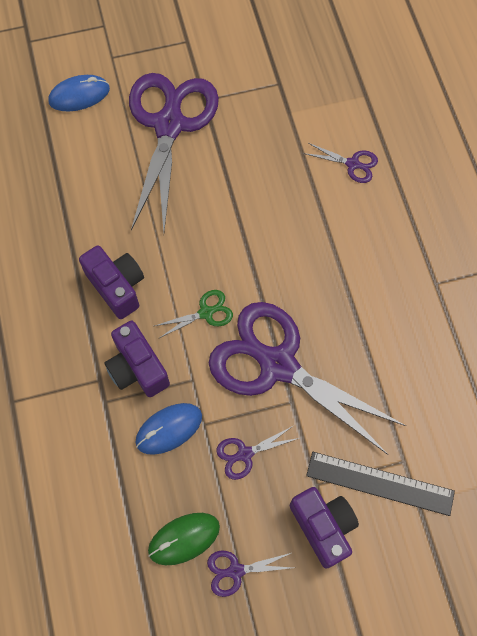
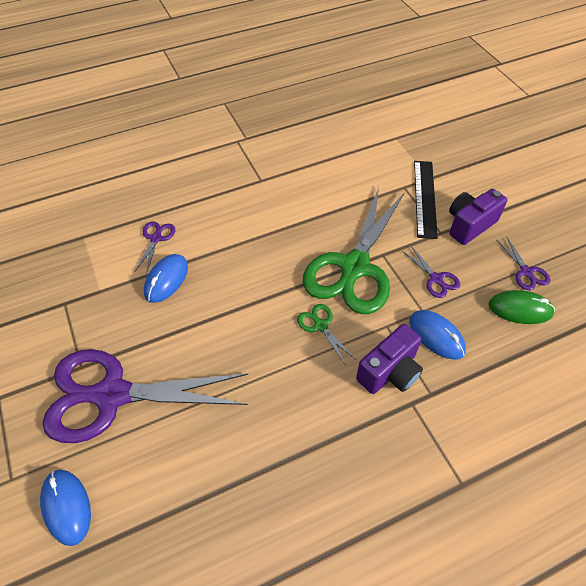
camera: 100 degrees left, 15 degrees down
(117, 287) = (311, 408): purple camera -> none
(184, 539) = (520, 309): green mouse -> green mouse turned 45 degrees counterclockwise
(278, 365) = (354, 267): purple scissors -> green scissors
(292, 172) = (166, 280): none -> blue mouse

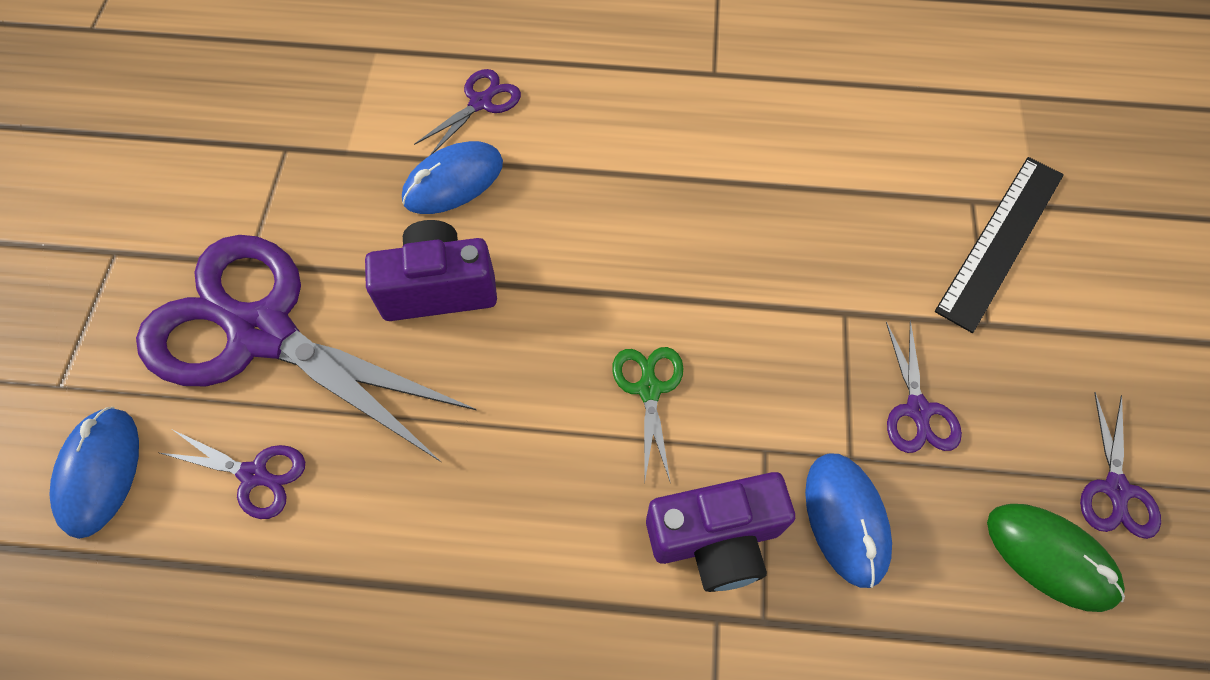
camera: 30 degrees right, 10 degrees up
(154, 462) = (254, 475): none -> purple scissors
(354, 267) = (777, 311): green scissors -> none
(469, 225) = (1057, 336): purple camera -> purple camera (439, 288)

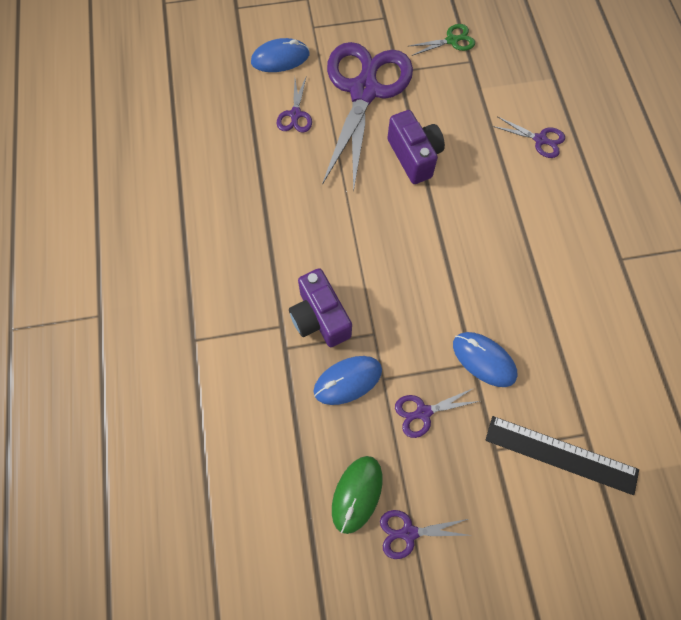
camera: 75 degrees right, 5 degrees up
(453, 182) = (481, 143): blue mouse -> blue mouse (484, 360)
(649, 389) = (390, 269): green scissors -> green scissors (452, 40)

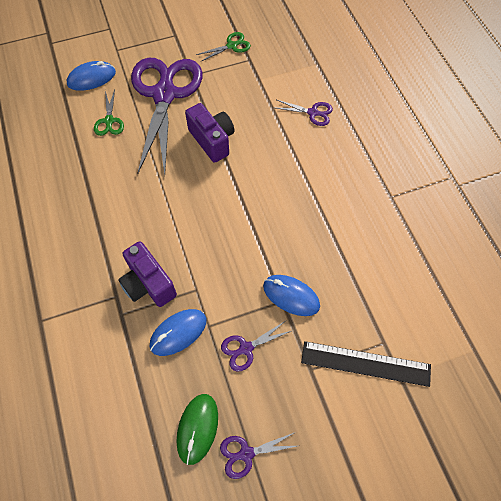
camera: 10 degrees left, 5 degrees down
(295, 114) = (109, 121): purple scissors -> green scissors

